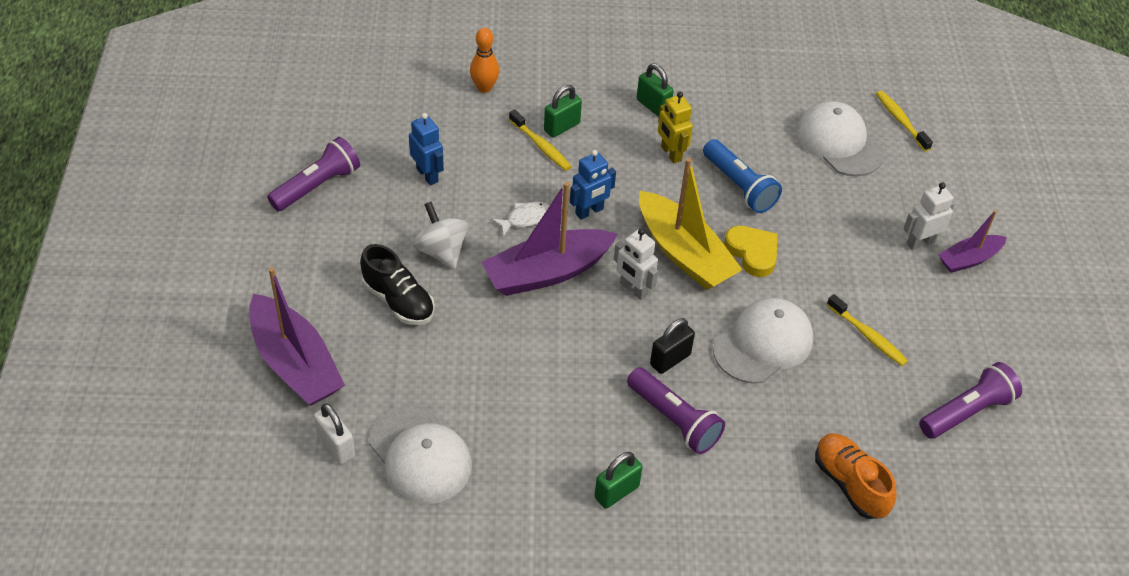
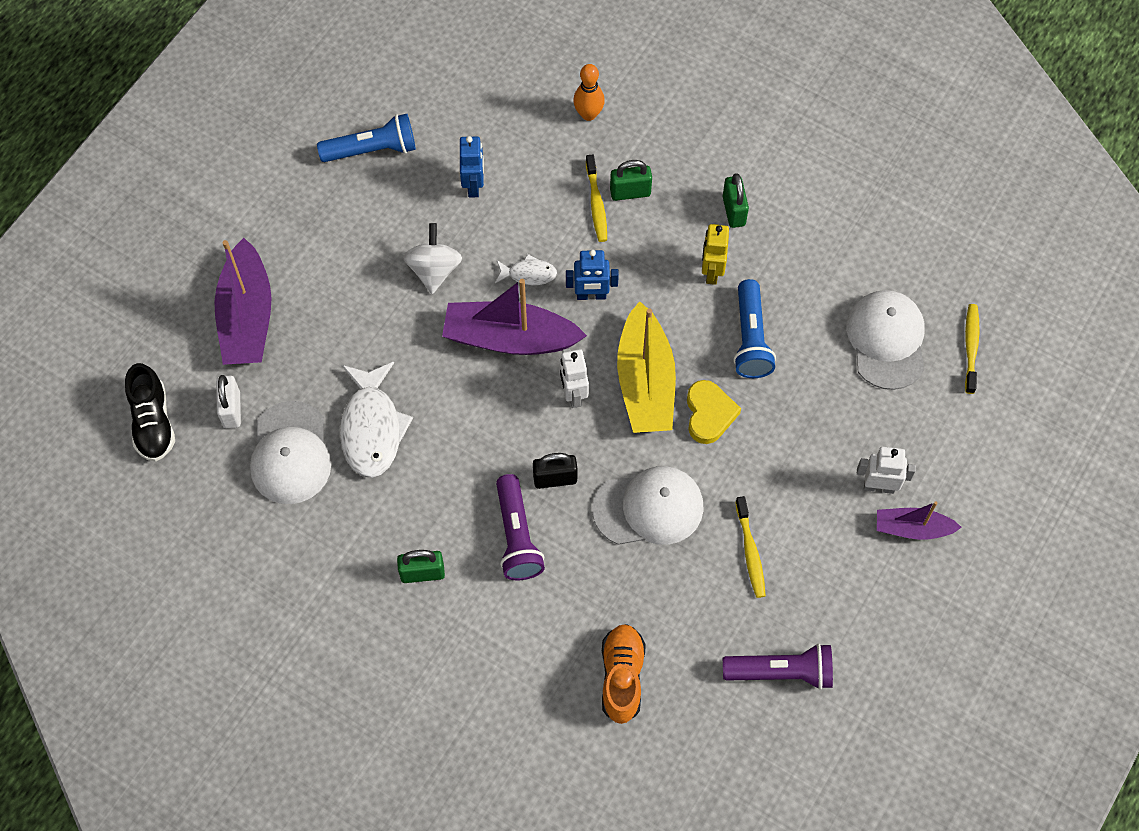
camera: 35 degrees right, 15 degrees up
(317, 186) = (372, 150): purple flashlight -> blue flashlight
(398, 301) = (366, 301): black shoe -> black shoe (153, 422)
(480, 397) = (372, 428): none -> white fish

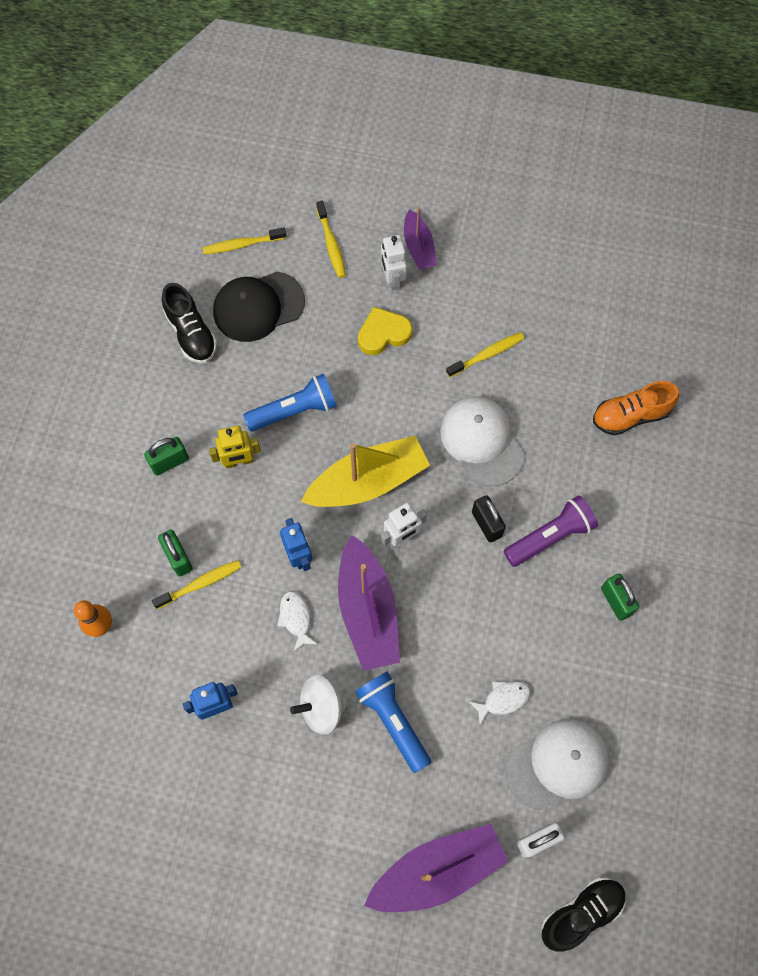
camera: 110 degrees left, 5 degrees up
(372, 150) = (207, 825): blue flashlight -> blue flashlight (393, 721)
(372, 428) = (503, 699): white fish -> white fish, size x0.51
(709, 414) = (378, 421): yellow heart -> yellow heart (383, 333)
(781, 672) = (574, 305): purple flashlight -> none
(874, 268) = (191, 333): none -> black shoe
(886, 340) = (258, 307): white cap -> black cap
(944, 437) = (331, 244): none -> yellow toothbrush

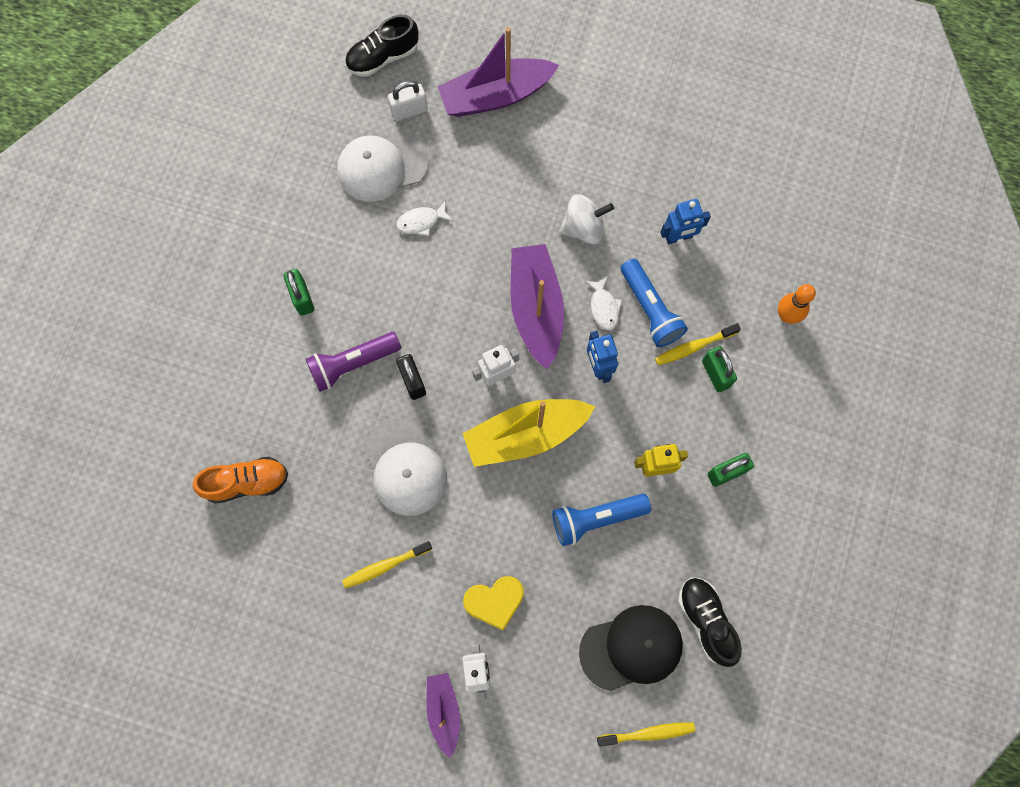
camera: 175 degrees left, 5 degrees up
(331, 244) = (544, 724): yellow toothbrush -> none
(393, 721) = (521, 212): blue flashlight -> blue flashlight (650, 309)

